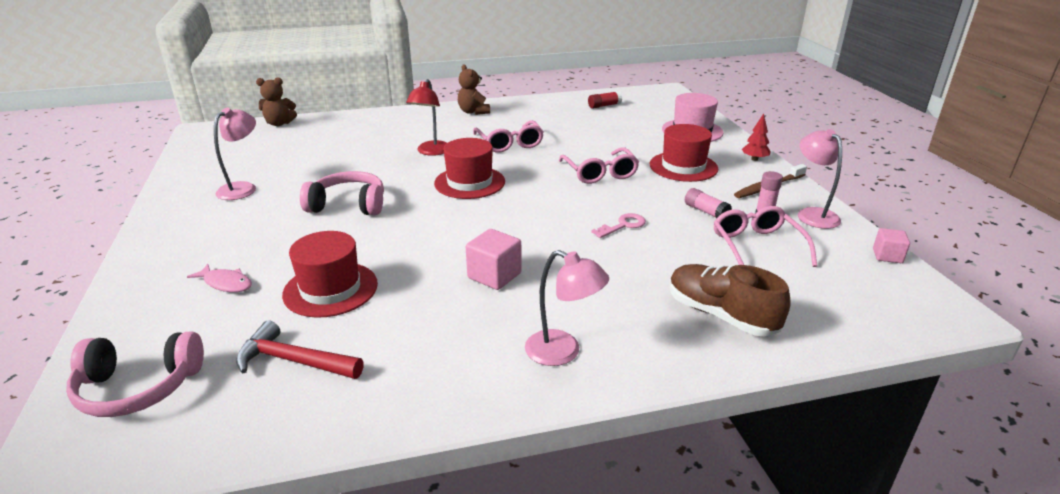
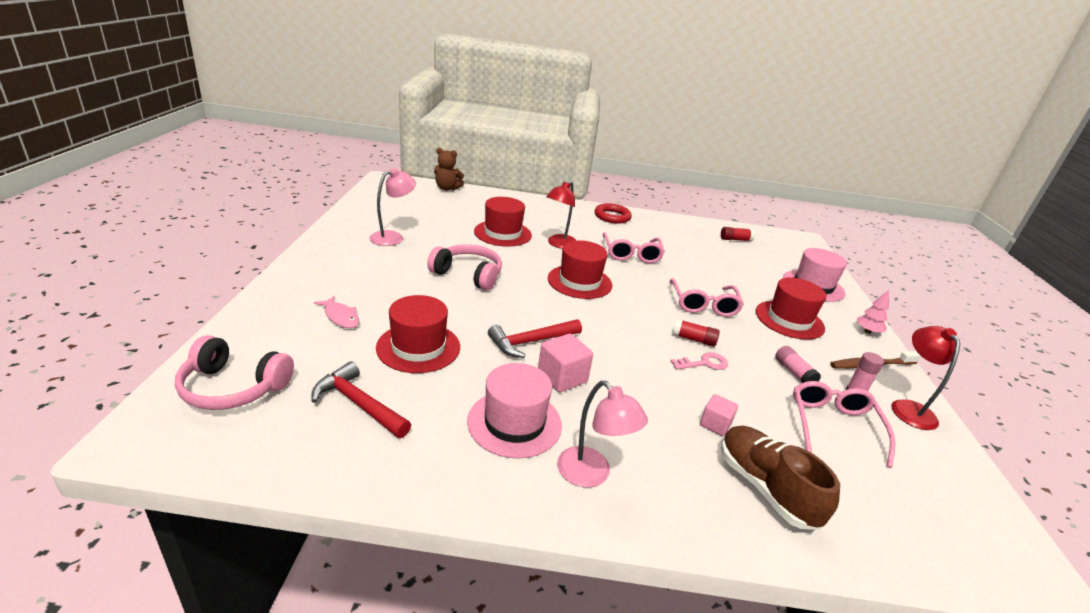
camera: 15 degrees right, 0 degrees up
(365, 155) = (502, 233): none -> red hat
(447, 252) = (531, 342): none -> red hammer
(467, 330) = (514, 423): none -> pink hat
(473, 112) = (612, 216): brown teddy bear -> red ring
(604, 207) = (693, 339): none -> red glue stick
(754, 159) = (867, 331): red tree -> pink tree
(812, 214) = (908, 408): pink lamp -> red lamp
(887, 256) = (979, 480): pink cube -> pink cube (715, 424)

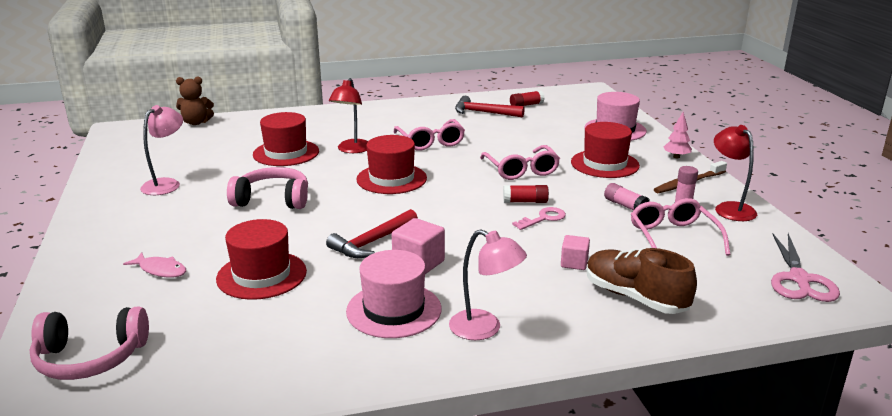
camera: 15 degrees left, 5 degrees down
(358, 404) = (232, 336): red hammer -> red hammer (483, 113)
(612, 216) = (393, 111): red ring -> none
(967, 526) = (799, 279): none -> pink scissors

